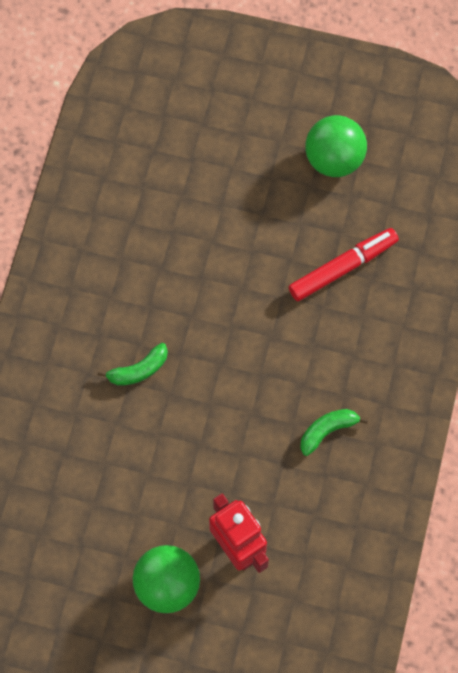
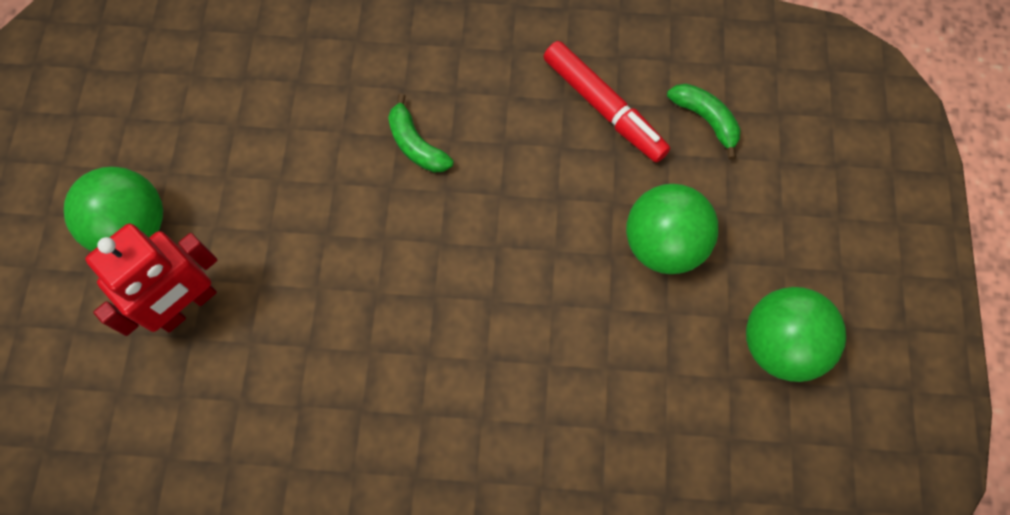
camera: 80 degrees right, 0 degrees up
(250, 215) = (663, 244): none -> green ball
(327, 431) = (363, 399): green banana -> green banana (705, 119)
(343, 267) = (614, 383): red marker -> red marker (604, 107)

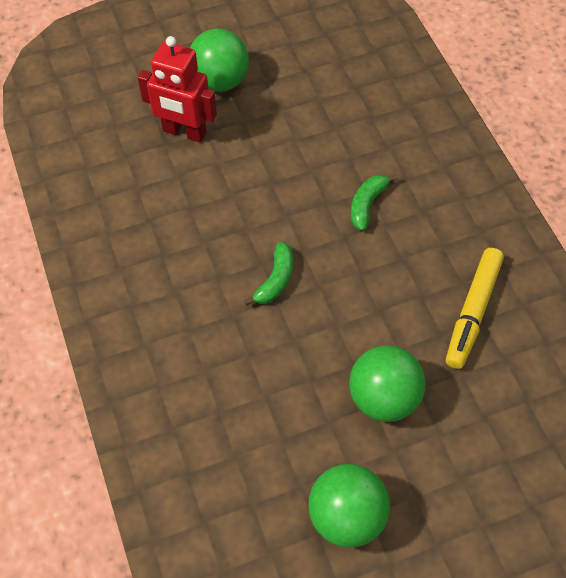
camera: 65 degrees right, 10 degrees down
(604, 107) = (472, 312): red marker -> yellow marker
(705, 119) = (509, 389): green banana -> green banana (275, 280)

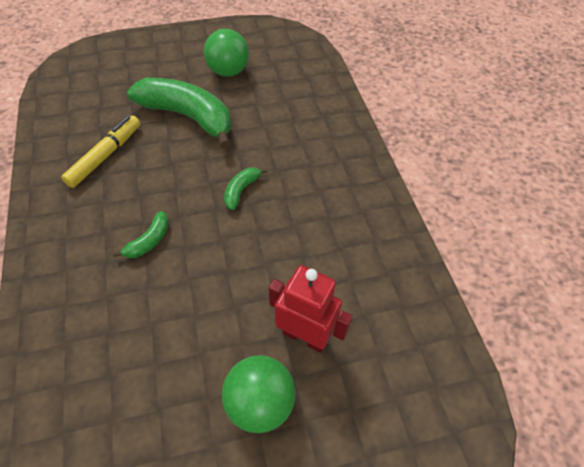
camera: 175 degrees left, 5 degrees down
(383, 397) = (188, 117): green ball -> green banana

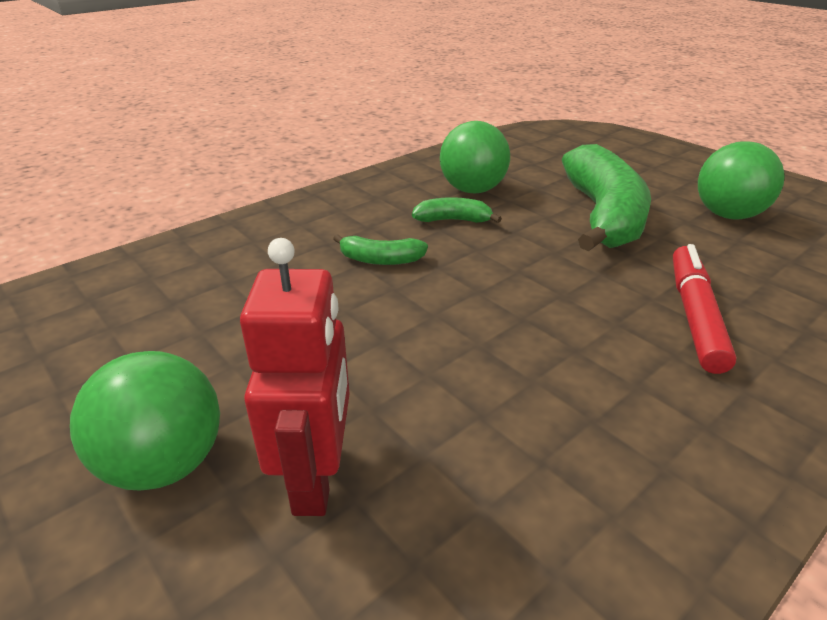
camera: 65 degrees right, 20 degrees down
(105, 156) = (472, 190): yellow marker -> green ball
(241, 190) = (537, 301): green banana -> green banana (453, 220)
(291, 141) = (694, 315): none -> red marker

